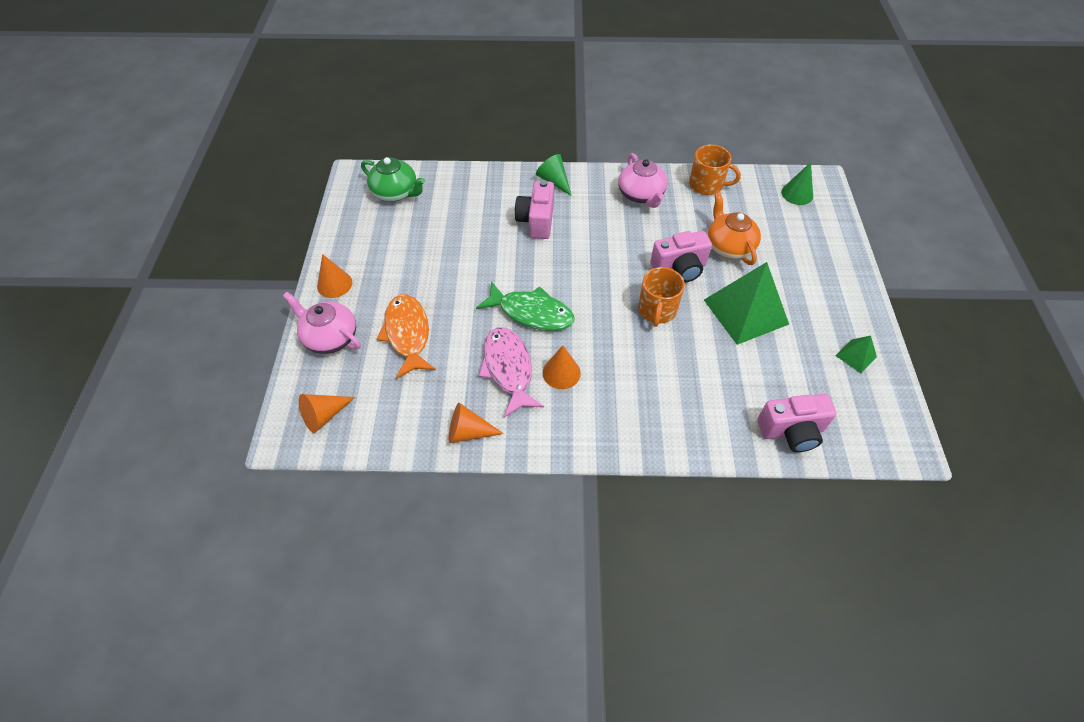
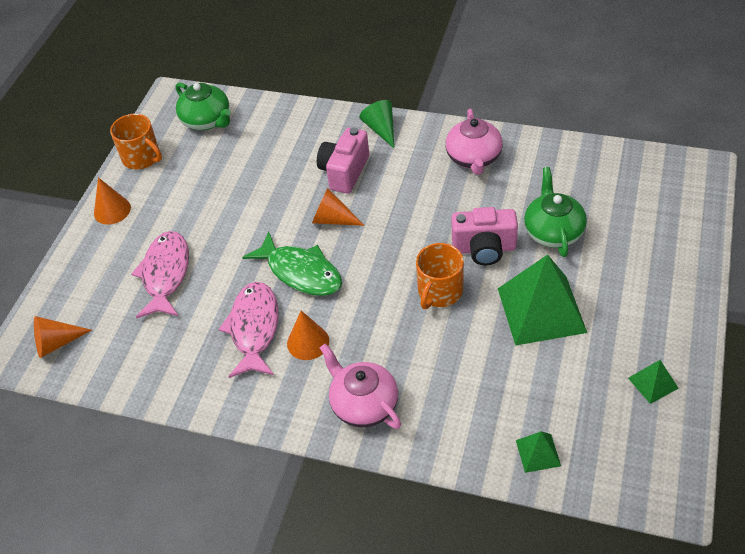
camera: 20 degrees right, 5 degrees down
(330, 337) = (89, 265): pink teapot -> pink teapot (363, 404)
(407, 334) = (165, 274): orange fish -> pink fish
(468, 432) = (190, 386): orange cone -> orange cone (333, 219)
(707, 185) = (557, 155): orange mug -> orange mug (142, 157)
(729, 246) = (553, 231): orange teapot -> green teapot
(791, 431) = (538, 453): pink camera -> green pyramid
(797, 194) = (663, 181): green cone -> none

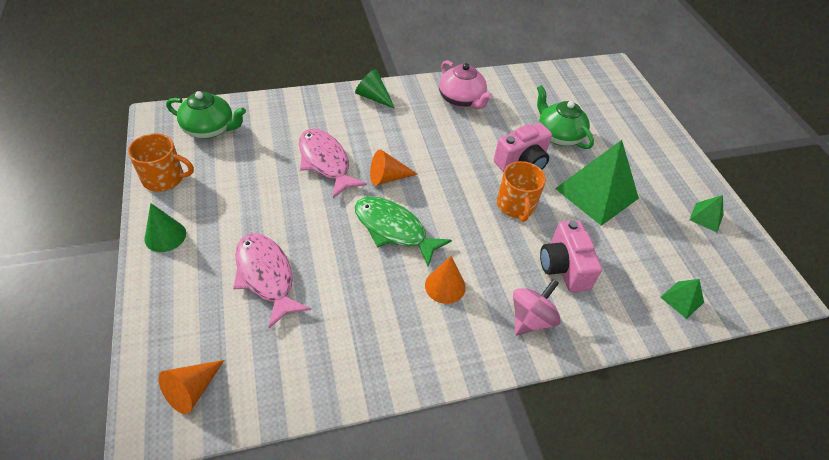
camera: 40 degrees left, 0 degrees up
(112, 210) = (165, 236): orange cone -> green cone
(254, 328) = (389, 293): pink fish -> pink fish (325, 162)
(301, 272) = (394, 229): green fish -> green fish turned 150 degrees counterclockwise
(344, 172) = (368, 137): pink camera -> pink camera (564, 267)
(363, 404) = (531, 319): pink teapot -> pink spinning top

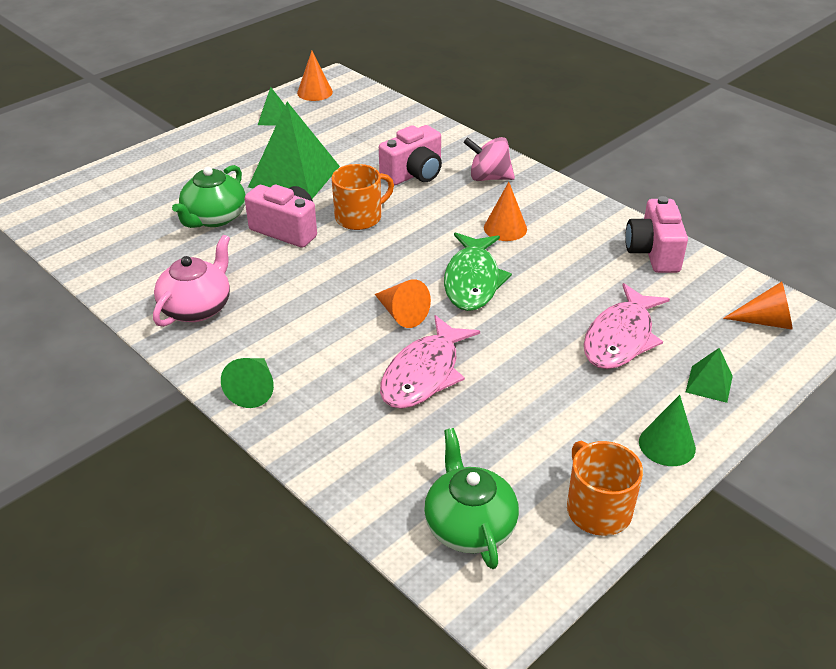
camera: 115 degrees left, 10 degrees down
(337, 373) = (653, 253): none -> pink camera
(682, 299) = (389, 117): green pyramid -> green pyramid (709, 384)
(755, 265) = (315, 92): none -> orange cone

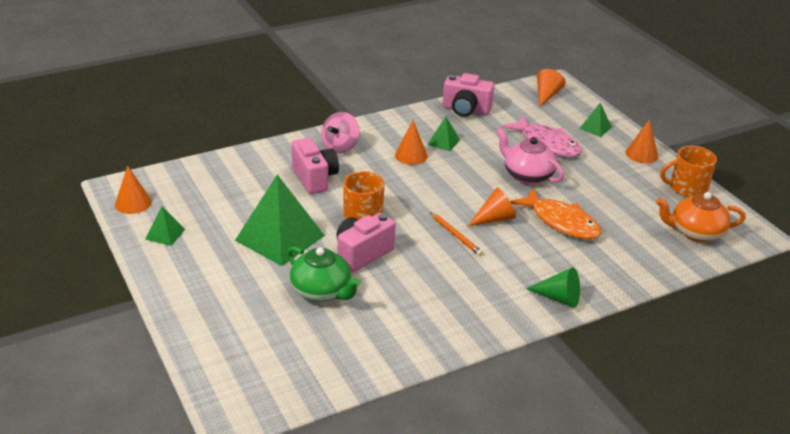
camera: 75 degrees left, 5 degrees down
(197, 307) = (451, 315): pink teapot -> pink teapot (527, 175)
(351, 288) = (456, 235): none -> orange pencil
(424, 374) = (561, 222): pink fish -> orange fish
(469, 525) = (696, 232): green teapot -> orange teapot
(472, 281) = (468, 182): green fish -> none
(555, 247) = (443, 142): none -> green pyramid
(667, 445) = (641, 154): green cone -> orange cone

